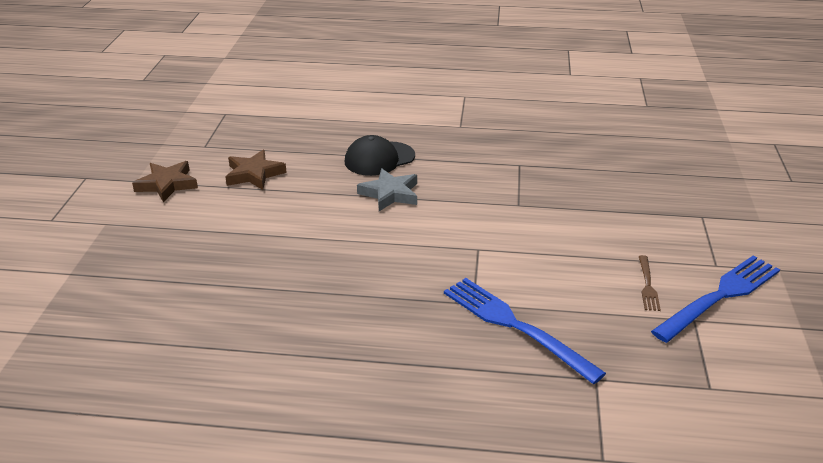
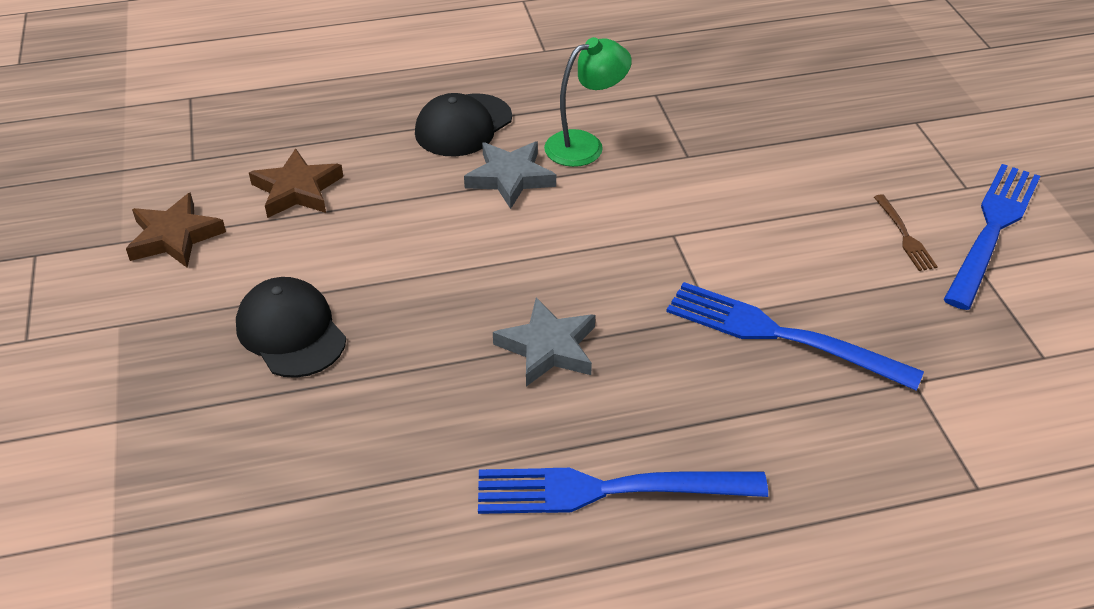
camera: 20 degrees left, 10 degrees up
(199, 250) = (291, 332): none -> black cap
(334, 388) = (607, 490): none -> blue fork
(350, 296) = (548, 348): none -> grey star
(452, 185) = (585, 145): none -> green lamp

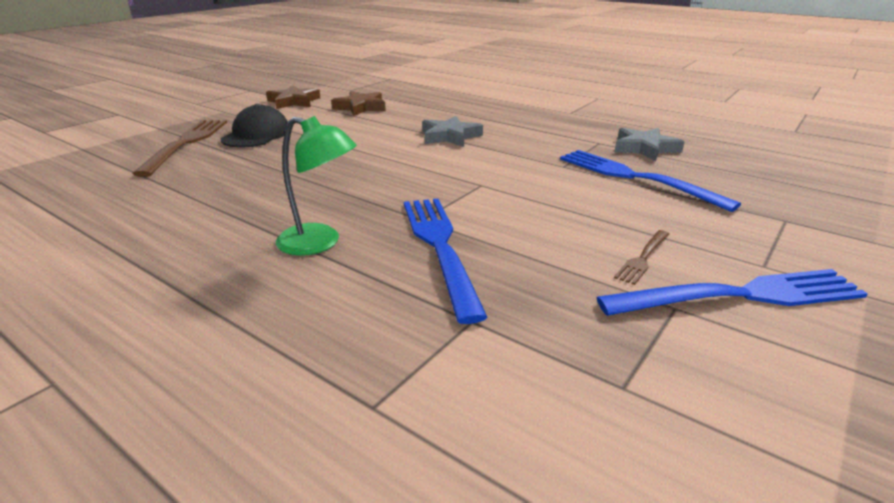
camera: 50 degrees right, 15 degrees down
(239, 412) = (186, 143): none -> brown fork
(463, 125) = (470, 117): black cap -> none
(548, 348) = (321, 185): grey star -> grey star (645, 148)
(585, 145) = (513, 142): green lamp -> green lamp (320, 243)
(607, 490) = (207, 239): blue fork -> blue fork (634, 177)

